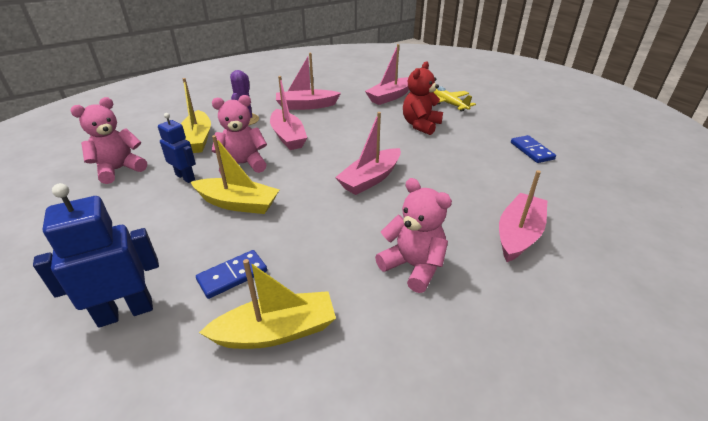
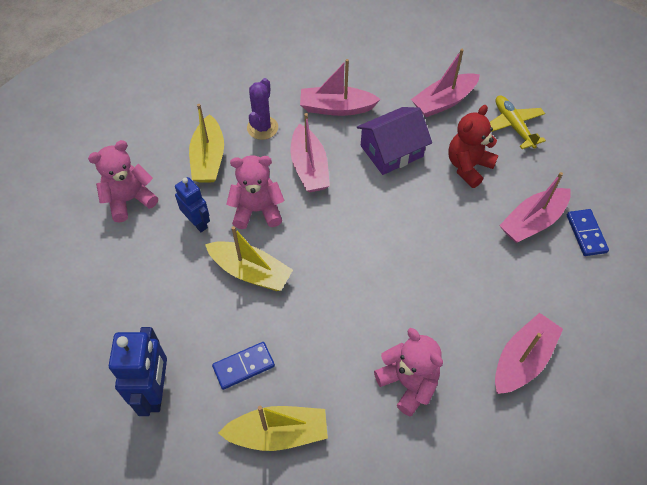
camera: 10 degrees right, 20 degrees up
(126, 312) = (155, 391): blue robot -> blue robot turned 105 degrees clockwise
(356, 123) = (391, 151): none -> purple house
(370, 179) = (390, 254): pink boat -> pink boat (532, 222)

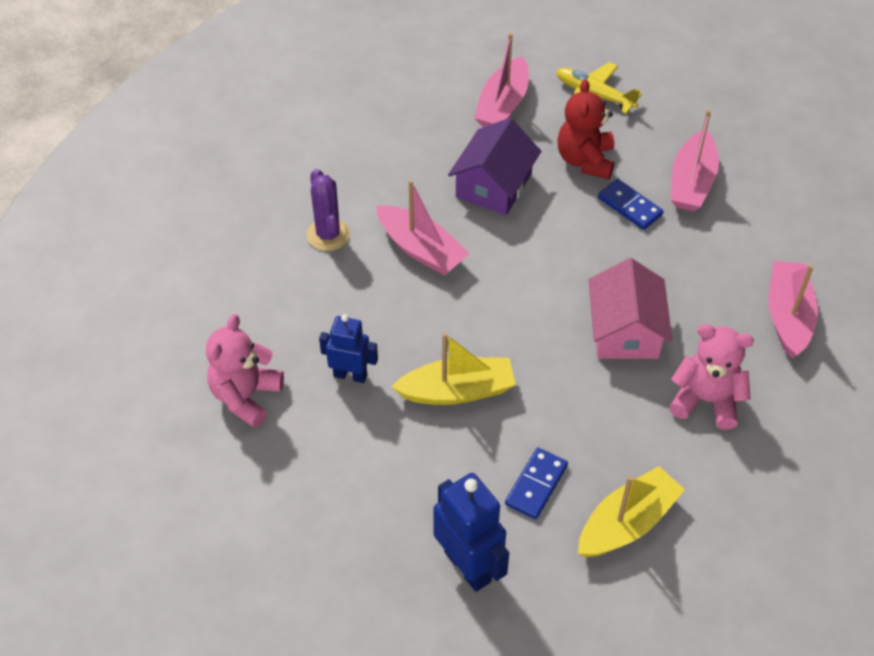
camera: 35 degrees left, 5 degrees down
(208, 158) = (297, 301): yellow boat -> none
(257, 210) = (405, 325): pink teddy bear -> none
(336, 108) = (392, 170): pink boat -> none
(394, 298) = (625, 331): none -> pink house
(586, 234) = (748, 167): blue domino -> blue domino (629, 206)

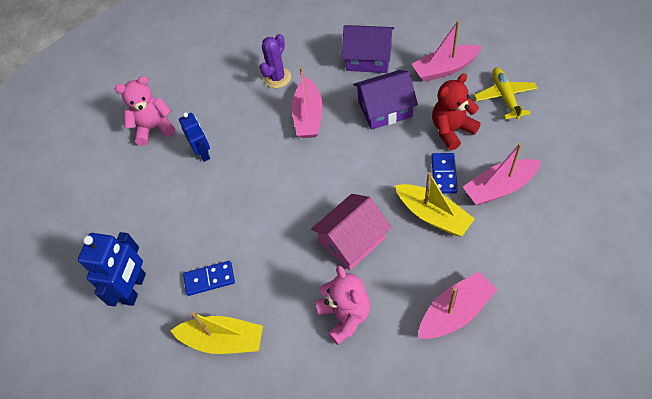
camera: 55 degrees right, 5 degrees up
(408, 145) = (369, 58): none -> purple house
(457, 391) = (235, 200): yellow boat -> yellow boat (433, 215)

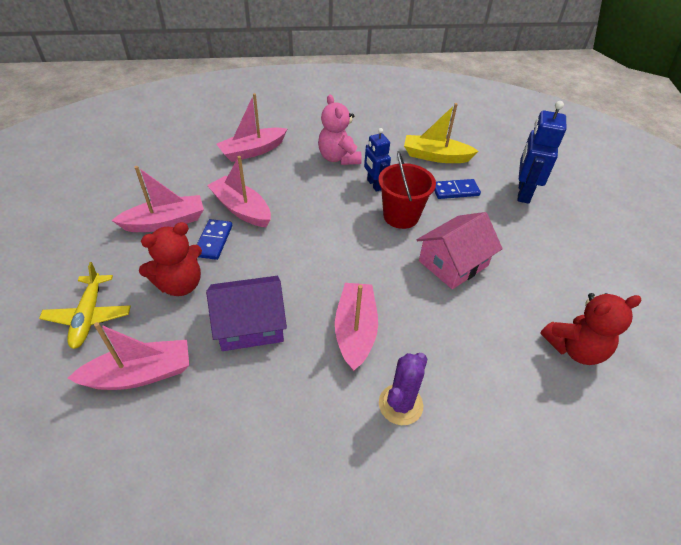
camera: 175 degrees right, 10 degrees down
(154, 128) = (574, 348): pink teddy bear -> red teddy bear
(203, 153) = (492, 303): blue robot -> blue robot (374, 185)
(271, 232) = (401, 216): none -> red bucket
(352, 240) = (323, 201): pink house -> pink house (453, 263)
(369, 58) = (247, 417): purple house -> none
(433, 215) = (241, 209): yellow boat -> pink boat

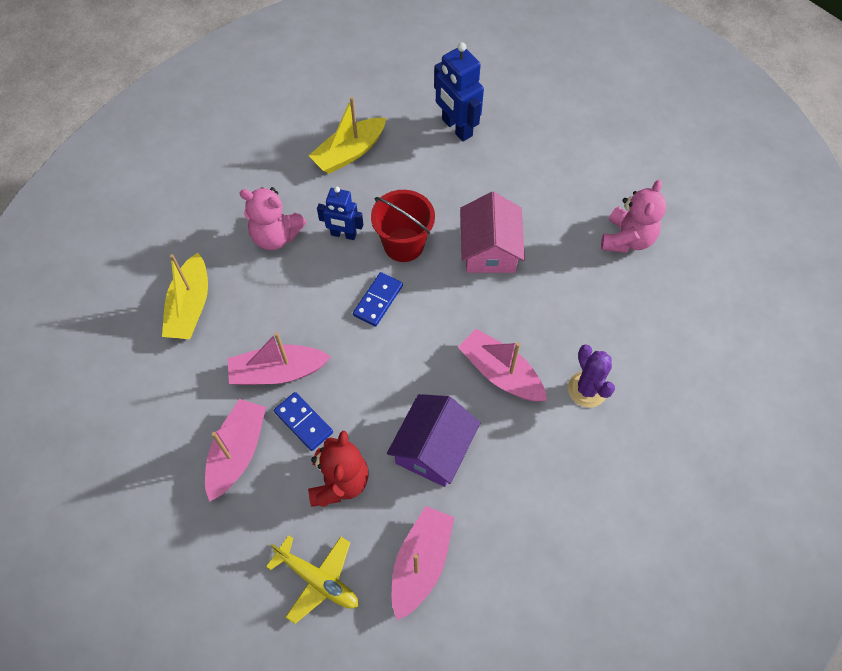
camera: 50 degrees left, 15 degrees up
(253, 151) = (190, 306): pink boat -> yellow boat
(455, 191) = (409, 176): blue domino -> blue domino (378, 300)
(574, 348) = (627, 239): red teddy bear -> pink teddy bear

